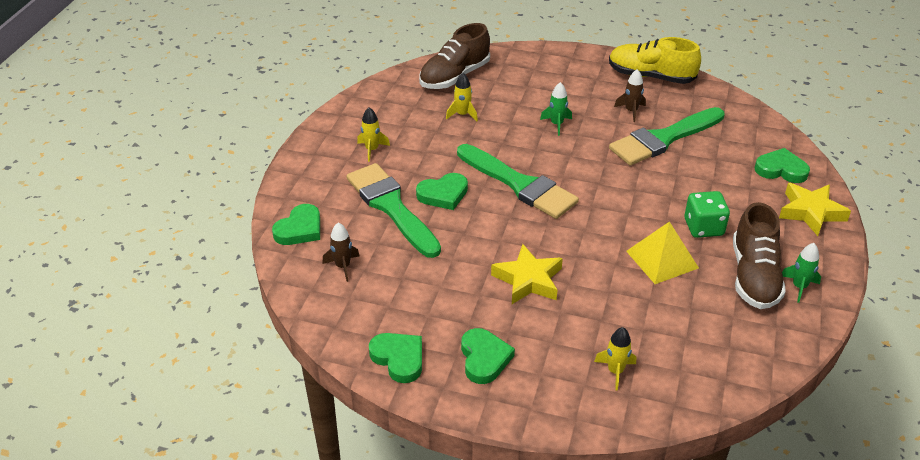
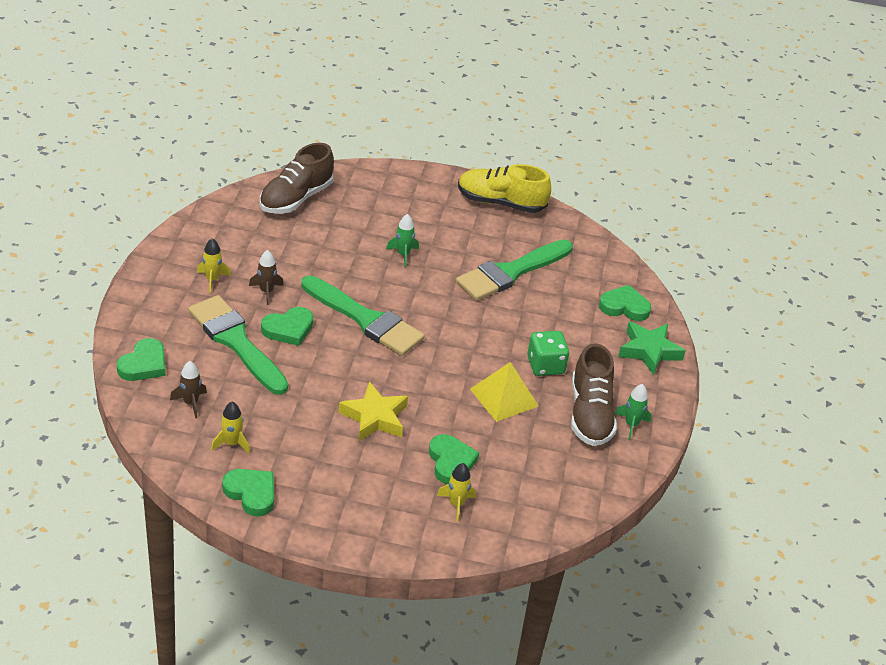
camera: 10 degrees left, 0 degrees up
(462, 114) = (305, 242): yellow rocket -> yellow rocket (232, 443)
(484, 358) = (333, 493): green heart -> green heart (451, 462)
(631, 111) = (479, 241): brown rocket -> brown rocket (266, 291)
(810, 212) = (649, 351): yellow star -> green star

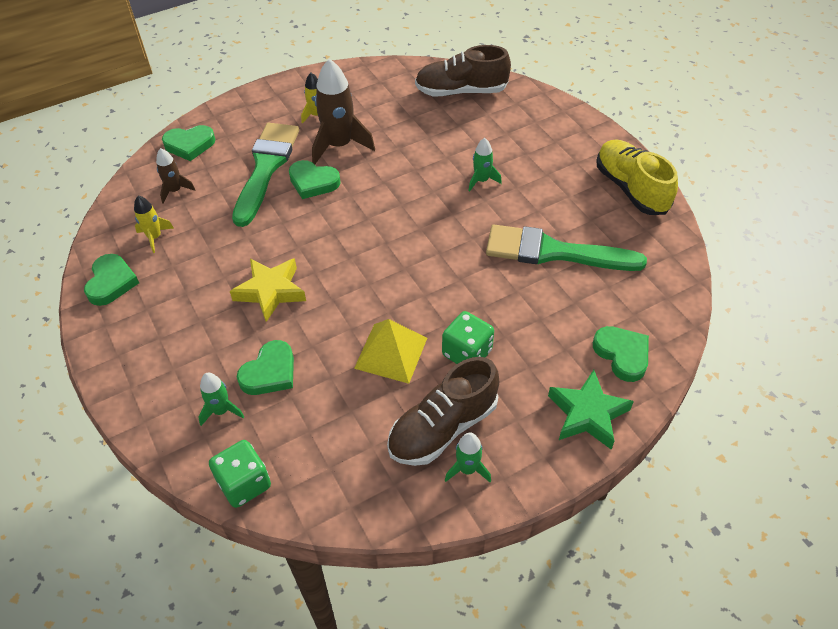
camera: 55 degrees right, 10 degrees up
(266, 291) = (339, 145): brown rocket -> brown rocket, size x1.91
(365, 319) = (377, 212): green brush -> none
(456, 504) = (221, 410): yellow rocket -> green rocket
(530, 527) = (244, 483): none -> green dice

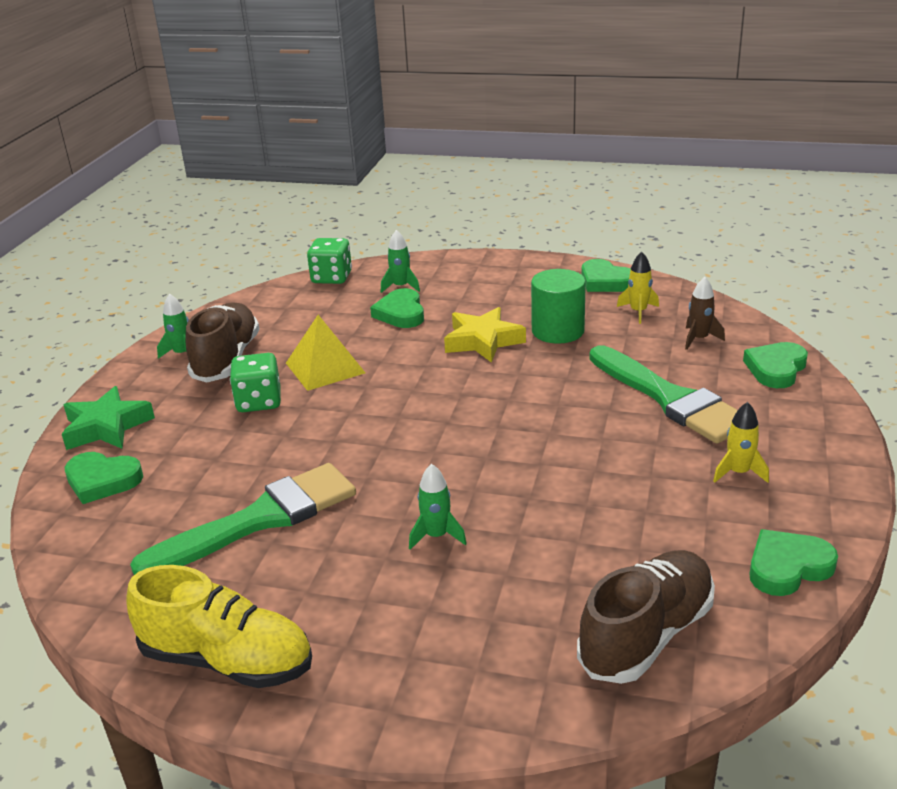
camera: 135 degrees right, 20 degrees down
(220, 261) = (558, 331): none -> green cylinder
(313, 182) = (604, 418): green heart -> green heart (787, 567)
(339, 145) = (650, 462): brown rocket -> none

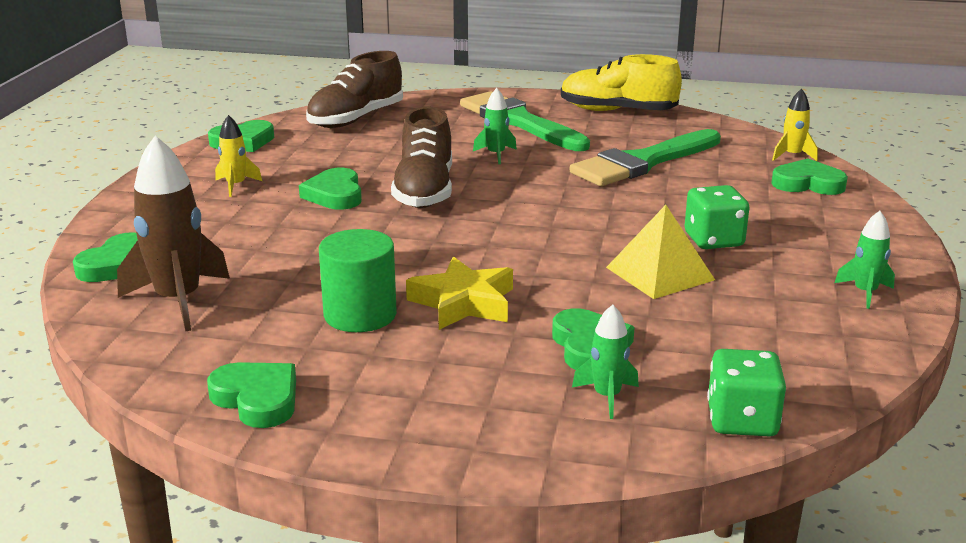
camera: 175 degrees right, 5 degrees down
(106, 427) = (859, 220): green star -> none
(226, 359) = (796, 285): brown shoe -> brown shoe (424, 191)
(619, 458) = (335, 195): none -> green heart
(638, 312) = (234, 341): yellow rocket -> yellow rocket (792, 155)
(670, 399) = (259, 238): green brush -> green brush (519, 122)
(699, 339) = (179, 300): brown rocket -> brown rocket, size x1.91

